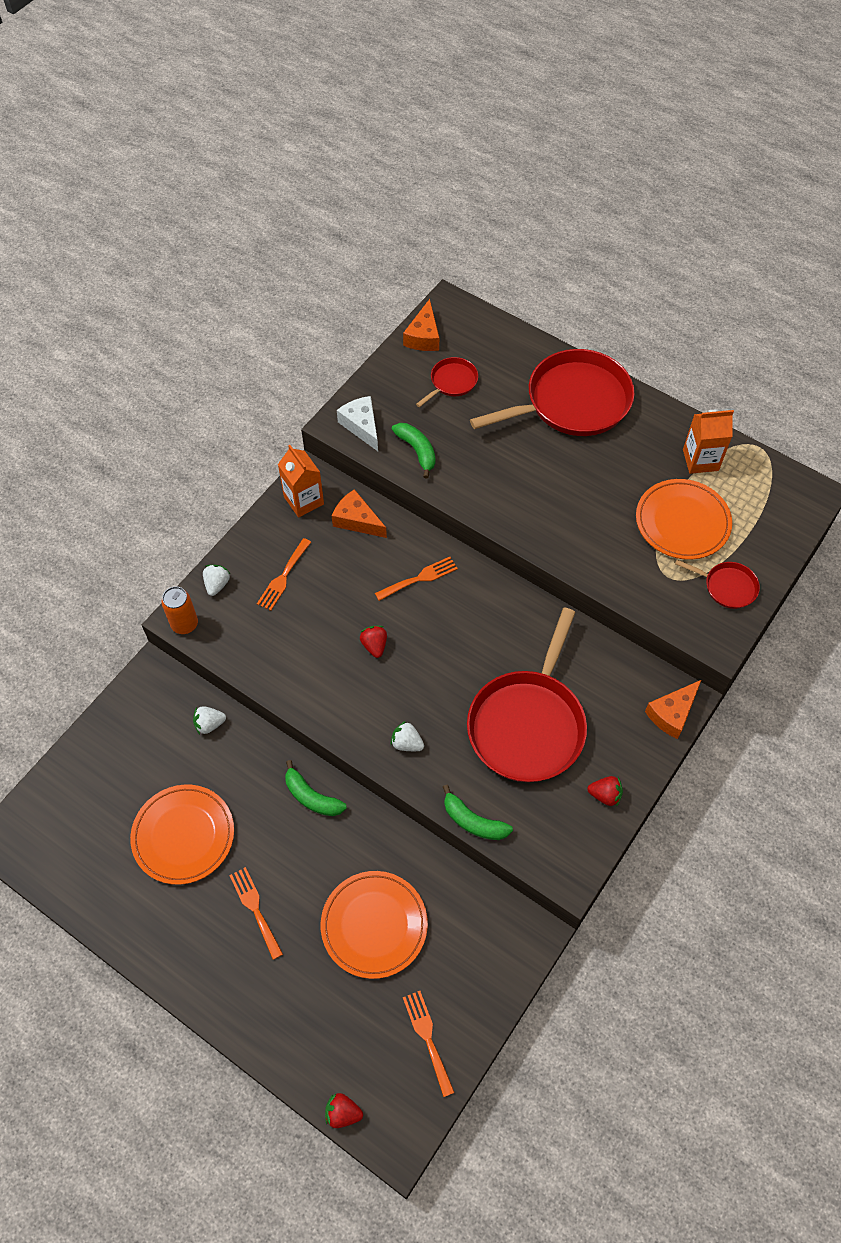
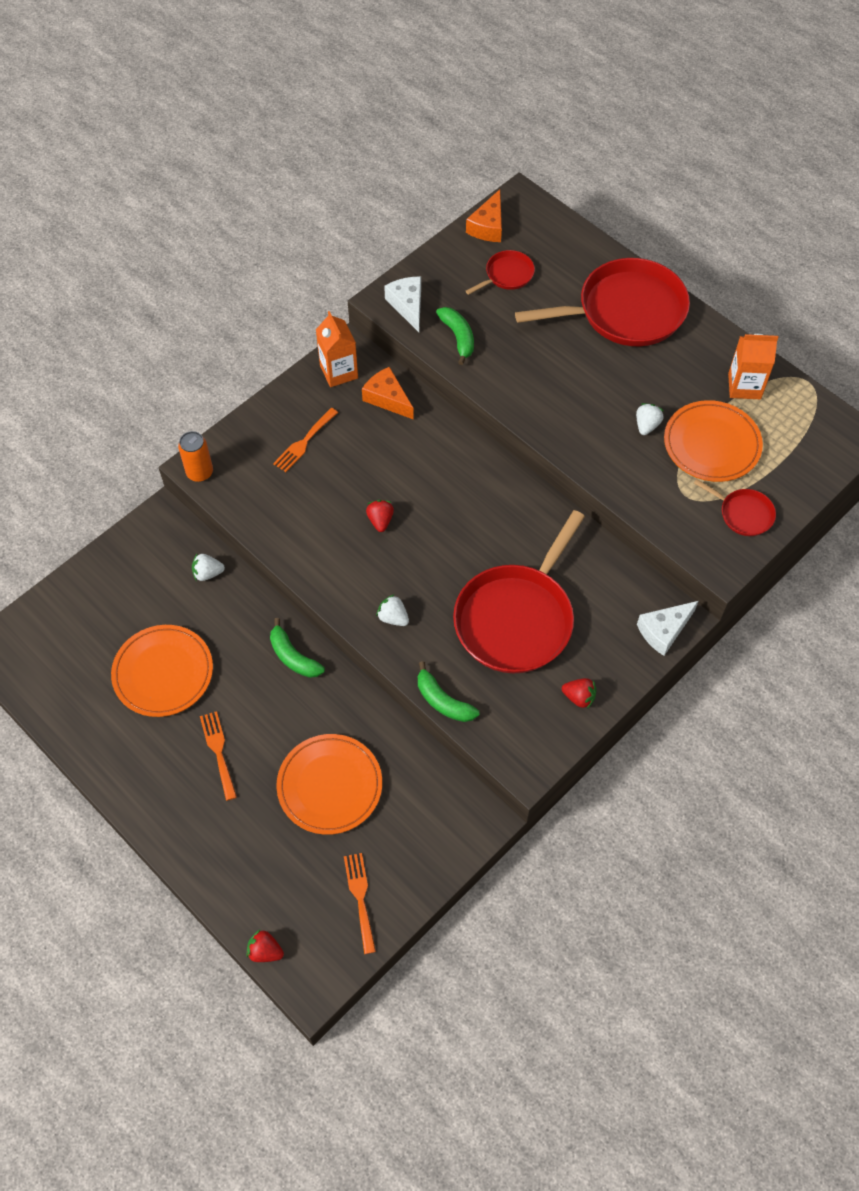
camera: 10 degrees right, 0 degrees up
(217, 584) = (238, 440): white strawberry -> white strawberry (646, 425)
(420, 578) = (438, 463): orange fork -> none
(672, 713) = (664, 631): orange cheese -> white cheese

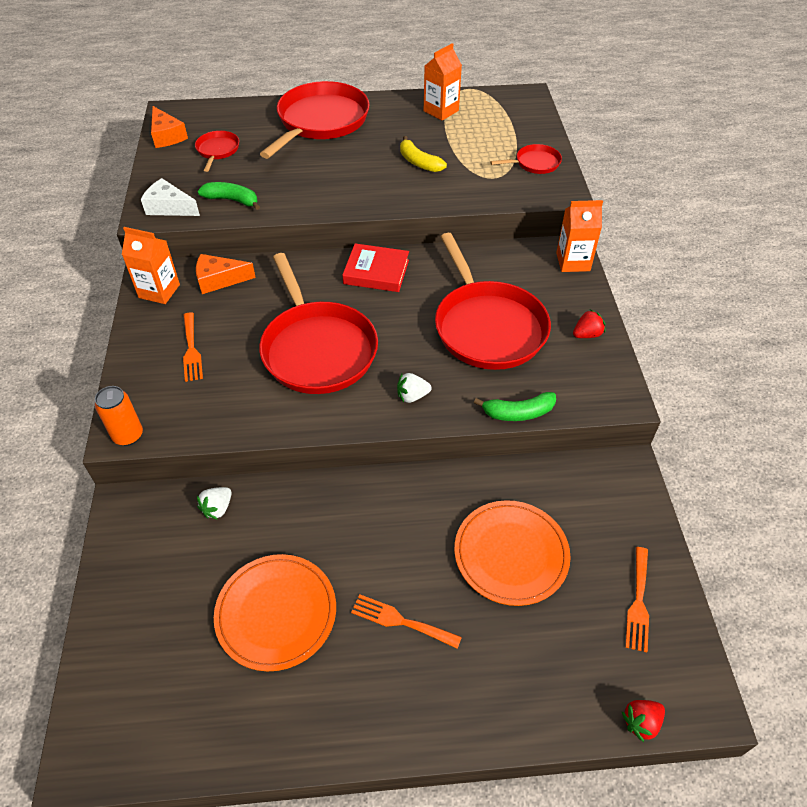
camera: 50 degrees left, 10 degrees down
(293, 656) = (363, 499): green banana -> none
(360, 897) = (638, 603): orange fork -> orange fork turned 105 degrees counterclockwise
(380, 520) = (317, 349): red strawberry -> red pan
(502, 495) = (376, 272): none -> red book
(646, 425) = (419, 162): white strawberry -> yellow banana
(664, 631) = (573, 262): white cheese -> orange carton
(712, 444) = (467, 146): orange plate -> none

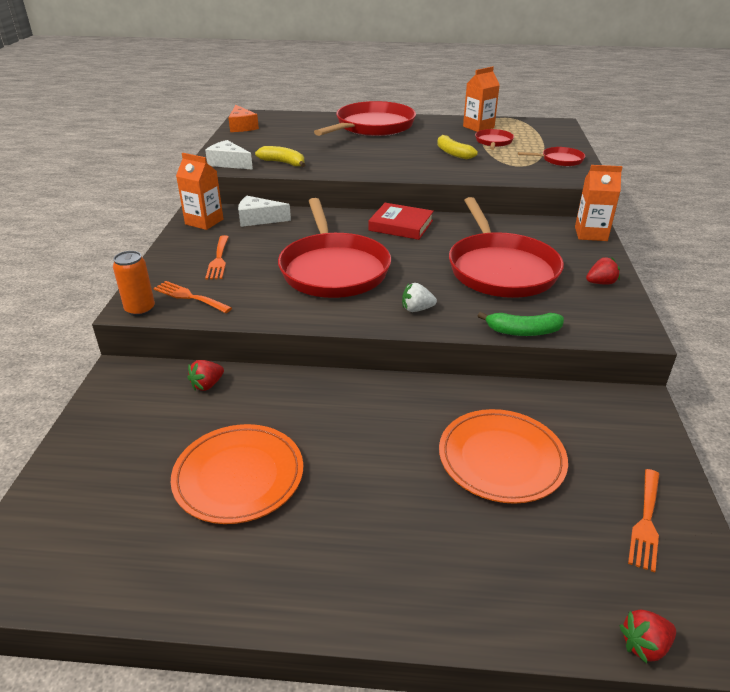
camera: 10 degrees right, 15 degrees down
(217, 150) = (280, 136): red pan -> red pan (493, 142)
(217, 508) = (207, 385): white strawberry -> red strawberry
(219, 280) = (258, 219): orange cheese -> white cheese
(232, 200) = (283, 163): green banana -> yellow banana
(400, 621) = (369, 501): orange fork -> orange fork (189, 297)

